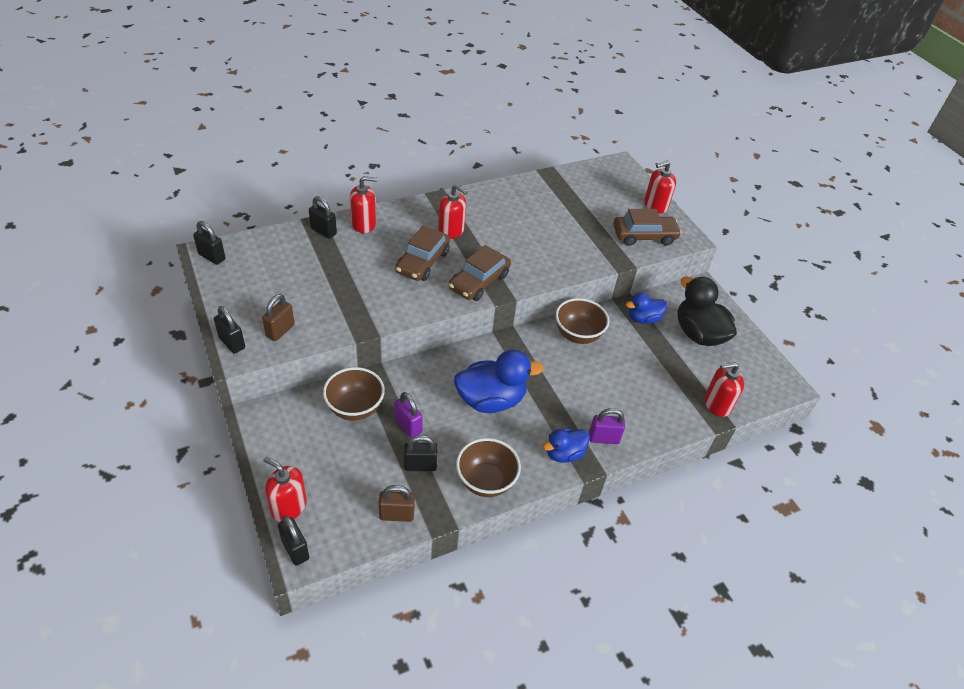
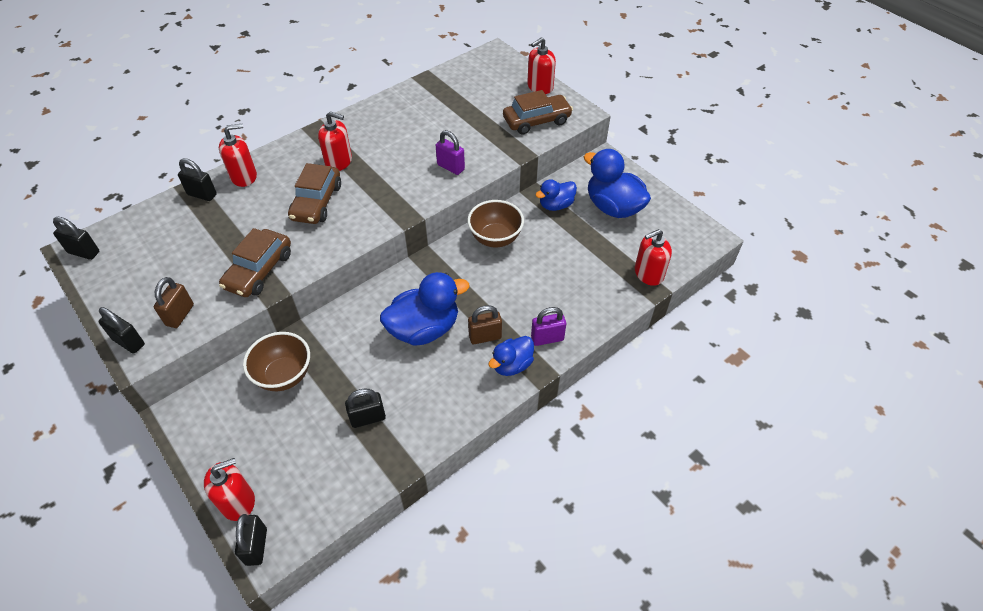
camera: 10 degrees left, 5 degrees up
(288, 506) = (238, 501): red soap dispenser -> red soap dispenser turned 135 degrees clockwise
(295, 549) = (256, 546): black padlock -> black padlock turned 45 degrees clockwise
(396, 515) = (356, 478): brown padlock -> brown padlock (485, 337)
(408, 426) = (345, 379): purple padlock -> purple padlock (450, 167)
(479, 282) = (381, 209): brown car -> brown car (259, 270)
(486, 481) = (440, 416): brown bowl -> none
(698, 334) = (613, 207): black duck -> blue duck

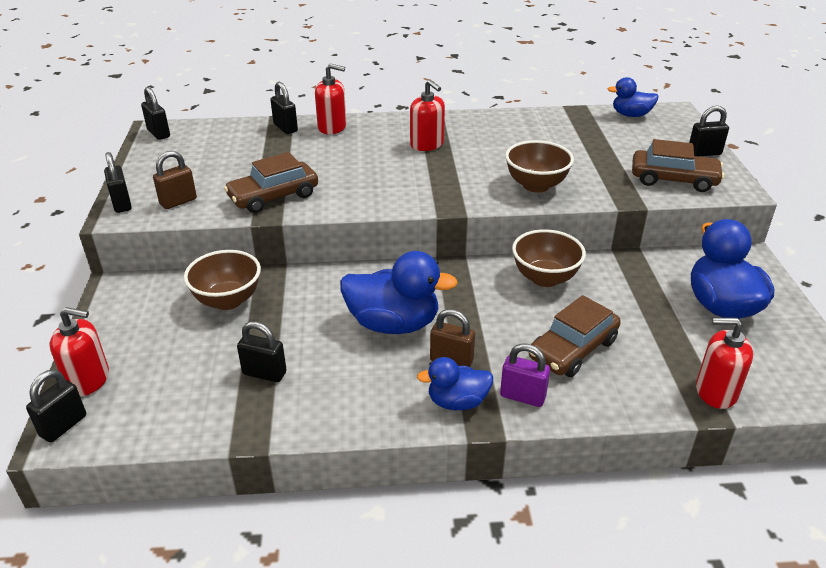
camera: 35 degrees right, 15 degrees down
(317, 202) = (376, 166): brown car -> brown car (573, 349)
(450, 167) = (536, 185): purple padlock -> brown bowl
(540, 87) = (704, 153): red soap dispenser -> black padlock
(556, 205) = (645, 276): blue duck -> blue duck (631, 115)

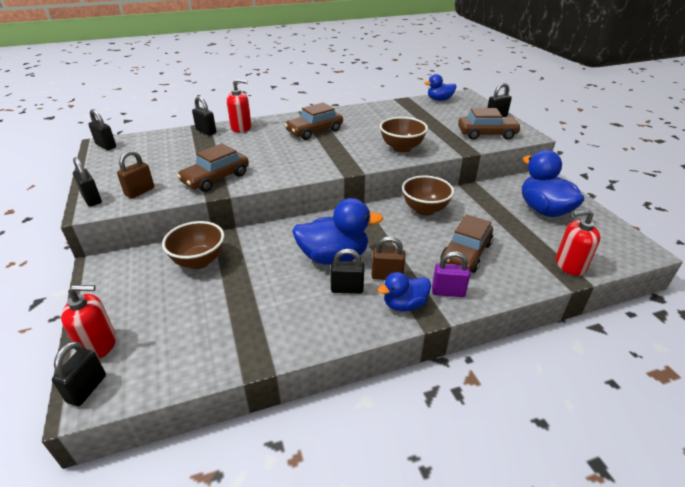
camera: 15 degrees left, 0 degrees up
(264, 373) = (249, 311): black padlock -> black padlock (347, 289)
(427, 144) = (314, 131): red soap dispenser -> brown car

